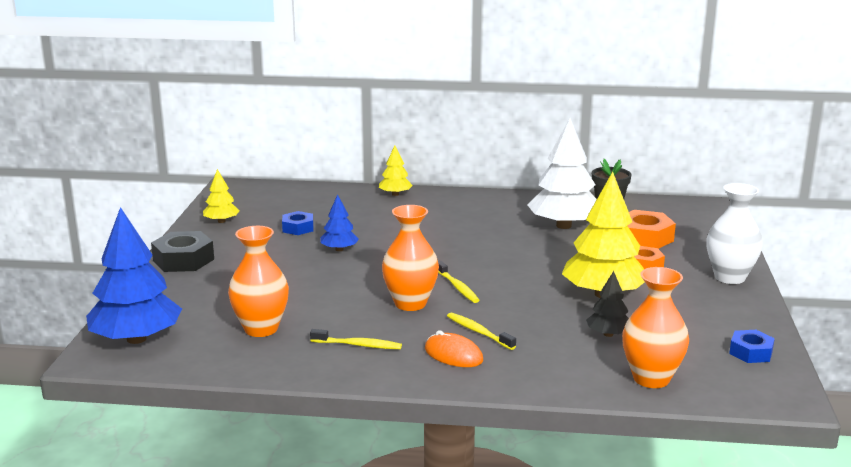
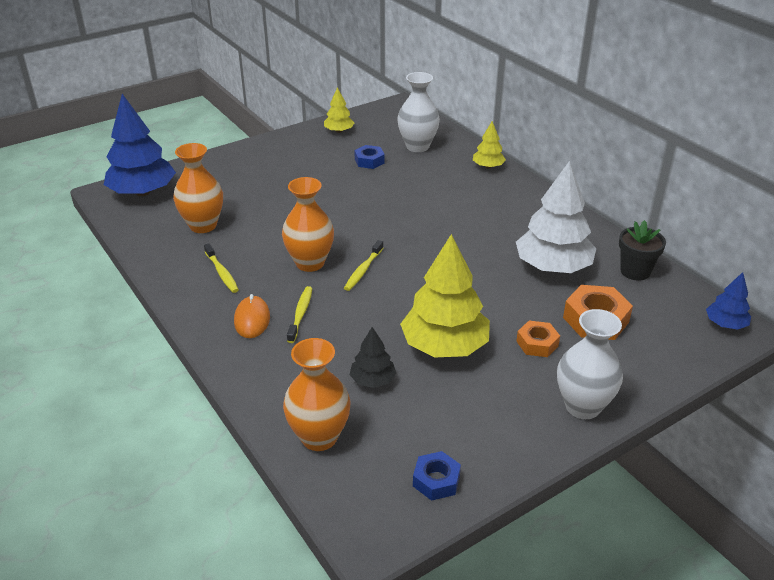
camera: 50 degrees right, 15 degrees up
(183, 260) = (264, 150): black nut -> none
(314, 204) = (417, 146): none -> white vase
(339, 249) = (358, 193): blue tree -> blue tree (725, 324)

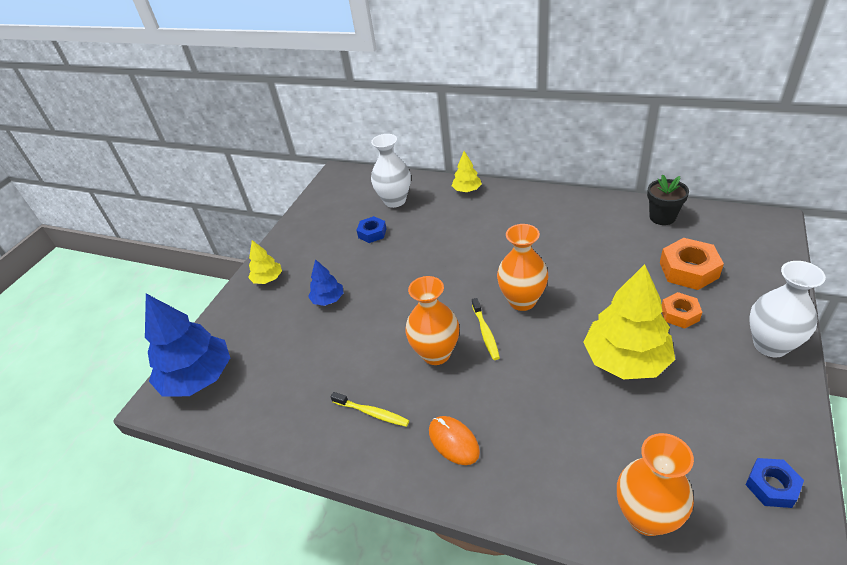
camera: 30 degrees left, 5 degrees up
(203, 225) = (298, 376): orange vase -> orange vase (522, 301)
(300, 314) = (487, 407): yellow toothbrush -> none
(339, 131) = (315, 220): yellow tree -> yellow tree (268, 279)
(373, 380) = (616, 429): black tree -> none
(553, 267) = (610, 245): white tree -> none
(725, 324) = (760, 224): blue tree -> blue tree (328, 299)

